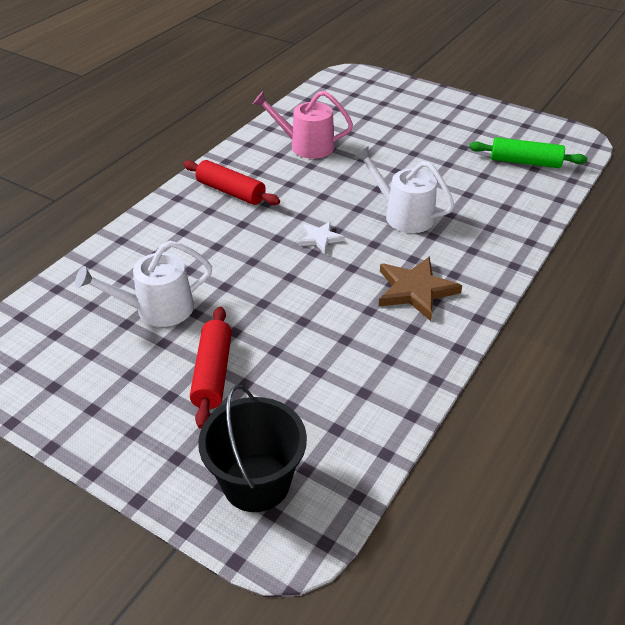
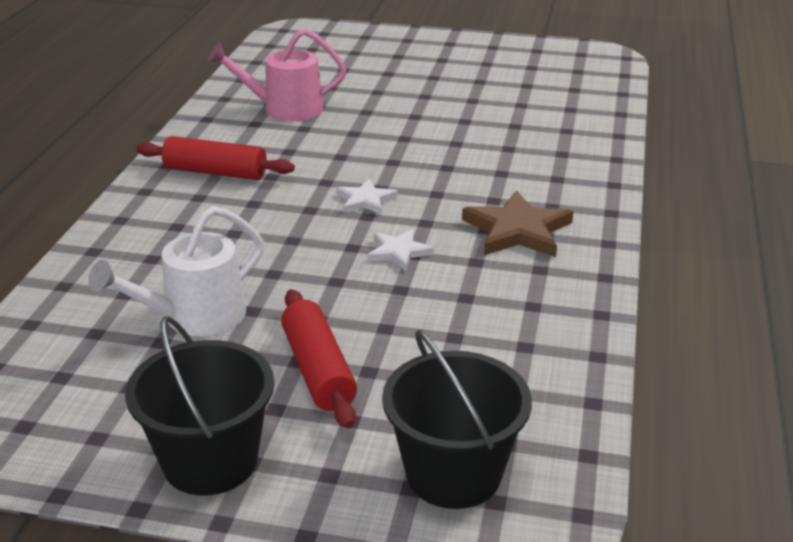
camera: 20 degrees left, 10 degrees down
(110, 425) = (210, 461): none -> black bucket
(319, 289) = (398, 252): none -> white star
(403, 215) = (453, 159): white watering can -> none
(525, 162) = (559, 85): green rolling pin -> none

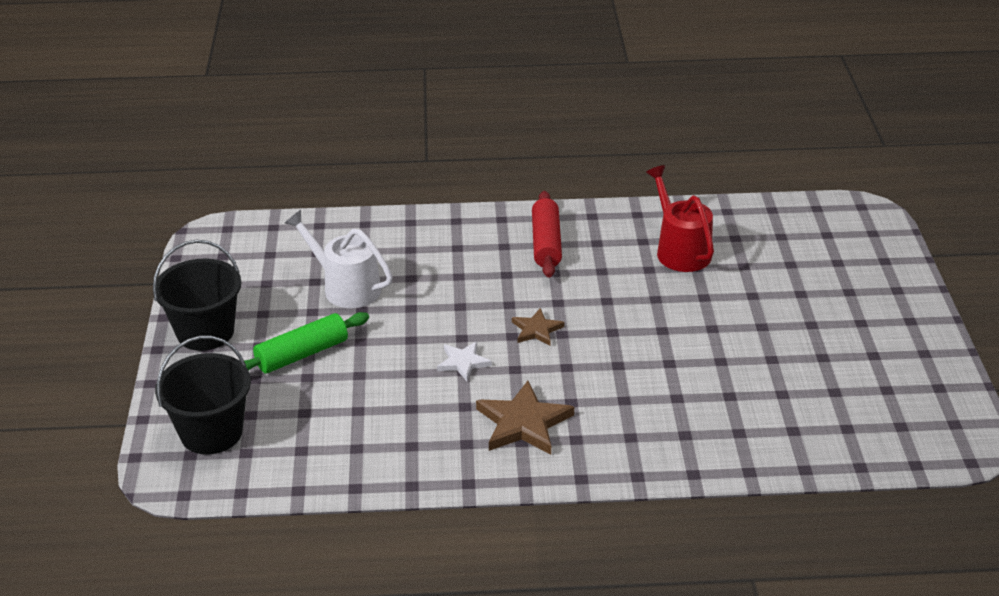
camera: 75 degrees right, 5 degrees up
(285, 109) = (680, 250): pink watering can -> red watering can
(318, 370) = (302, 354): red rolling pin -> green rolling pin
(365, 200) = (536, 330): white star -> brown star

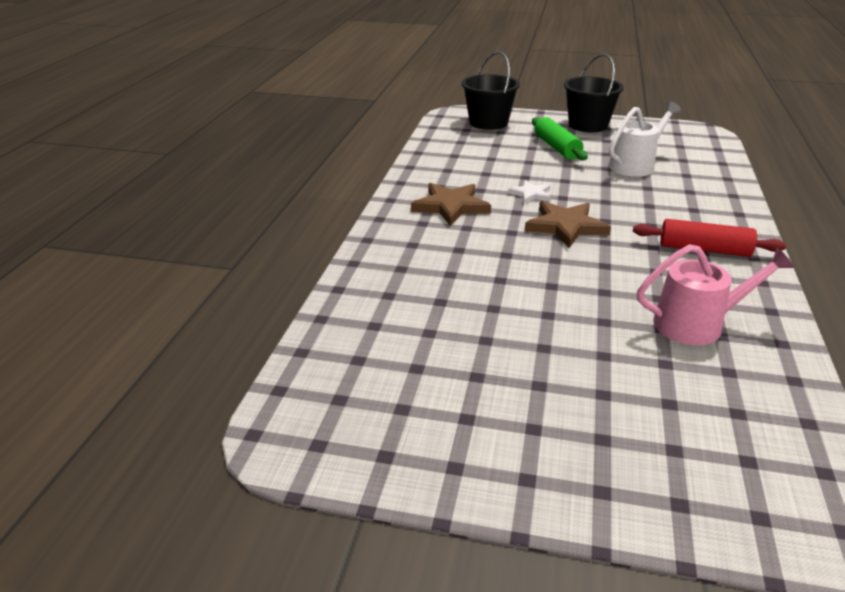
camera: 105 degrees right, 5 degrees down
(536, 330) = (566, 227): brown star -> brown star, size x1.73
(680, 250) = (696, 324): red watering can -> pink watering can

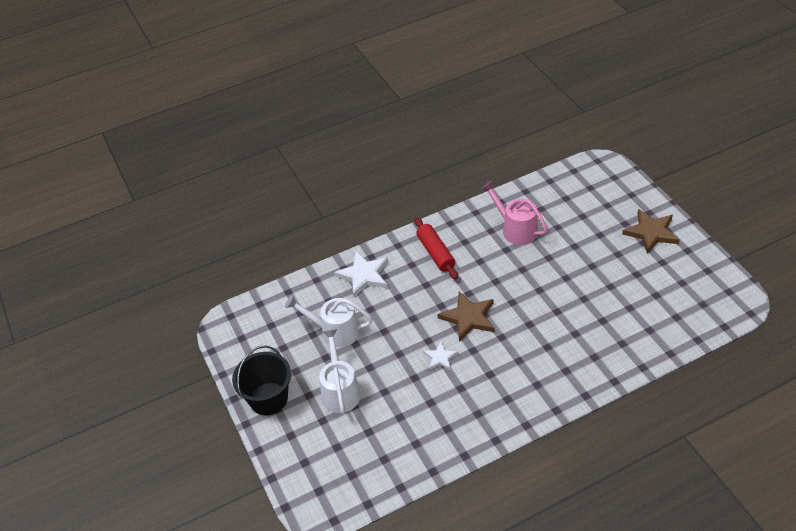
camera: 125 degrees left, 15 degrees up
(451, 206) = (501, 386): brown star -> brown star (651, 232)
(488, 123) = (321, 469): black bucket -> none
(556, 147) = (340, 391): green rolling pin -> white watering can
(707, 200) = (364, 275): none -> white star

